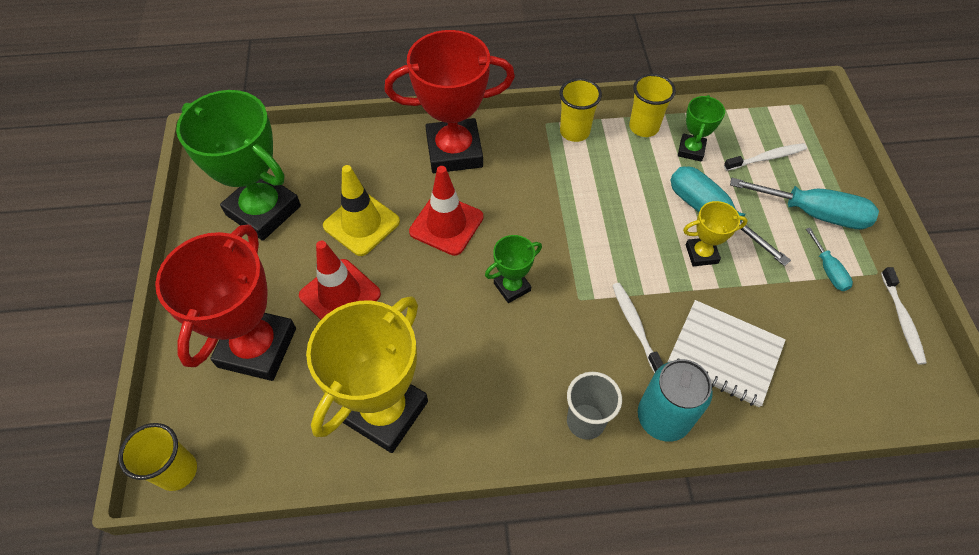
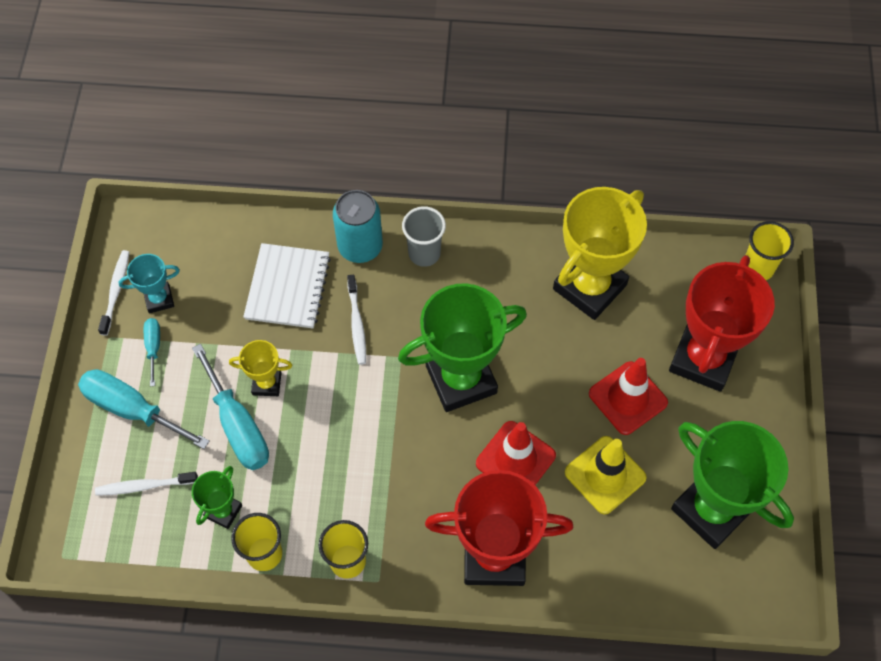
camera: 170 degrees left, 5 degrees up
(512, 287) = (461, 379): green trophy -> green trophy, size x2.09
(724, 354) = (288, 287): white notebook -> white notebook turned 60 degrees clockwise
(852, 319) = (159, 299): none -> turquoise trophy

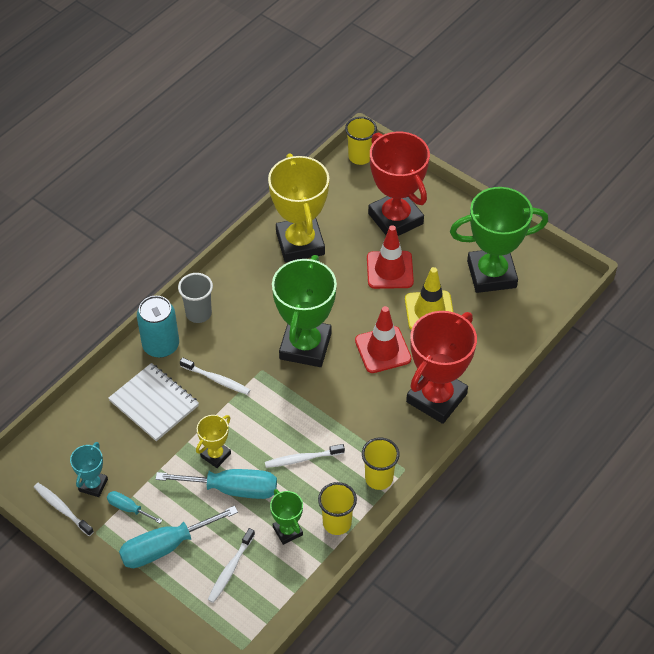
camera: 55 degrees left, 10 degrees down
(319, 468) = (302, 459): none -> white toothbrush

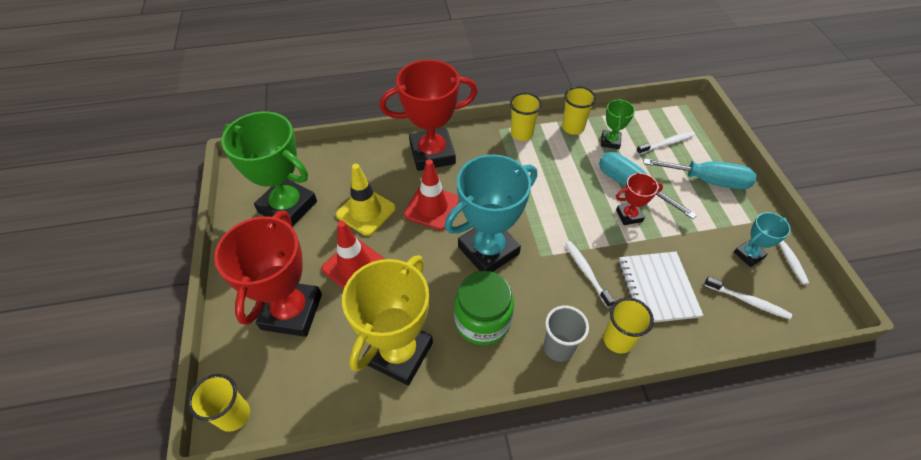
camera: 140 degrees left, 0 degrees up
(128, 508) = (725, 221): turquoise screwdriver -> none
(161, 345) = (618, 340): turquoise can -> yellow cup
(215, 455) = (629, 215): yellow trophy -> red trophy
(264, 296) = (482, 320): none -> green jar
(302, 459) = (564, 174): white toothbrush -> white toothbrush (748, 301)
(305, 346) = (488, 250): green trophy -> turquoise trophy

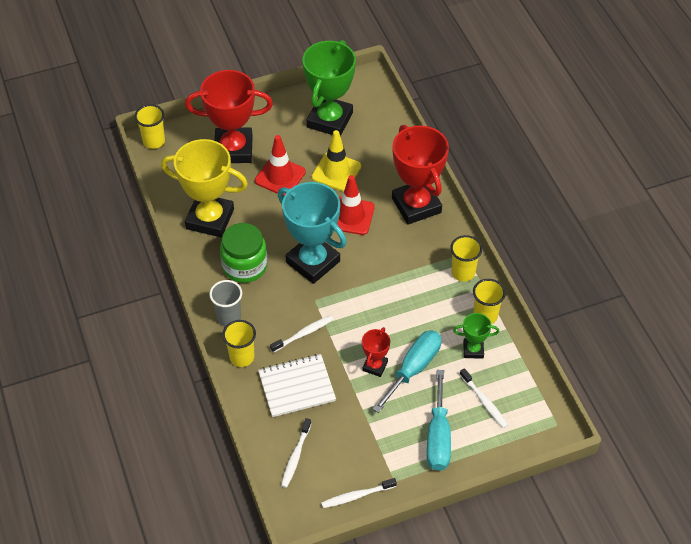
camera: 80 degrees right, 0 degrees up
(629, 215) = (375, 366): red trophy -> red trophy turned 45 degrees clockwise
(748, 255) = (348, 463): turquoise trophy -> none

